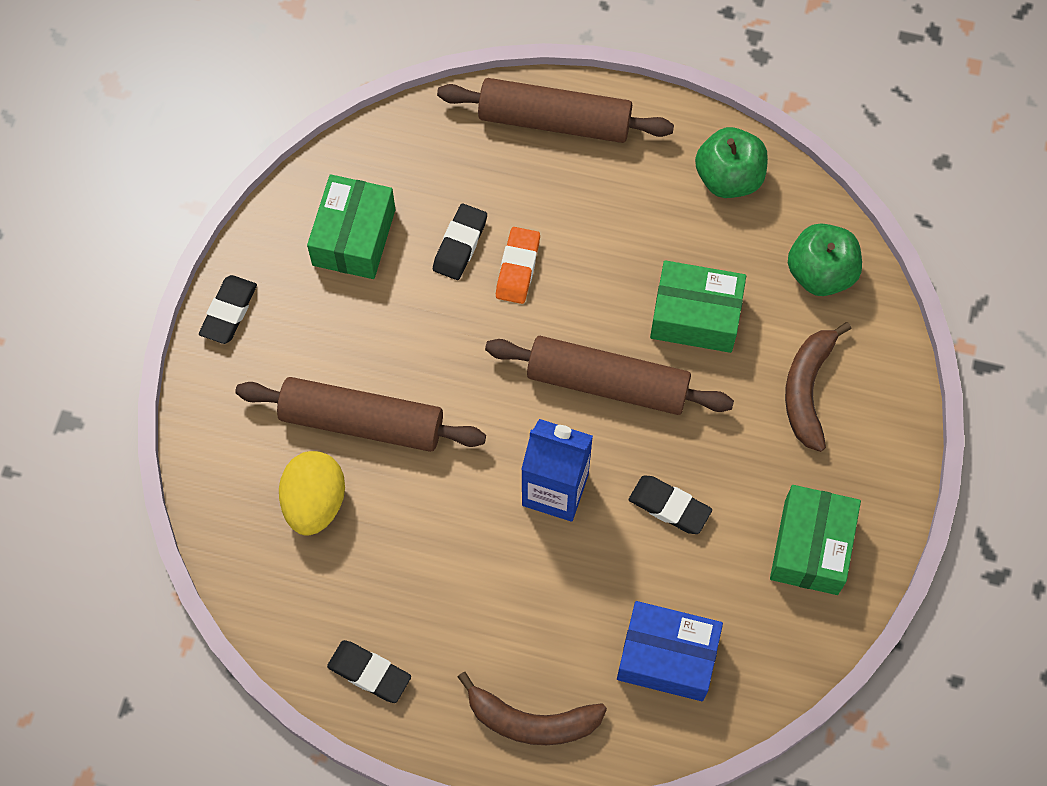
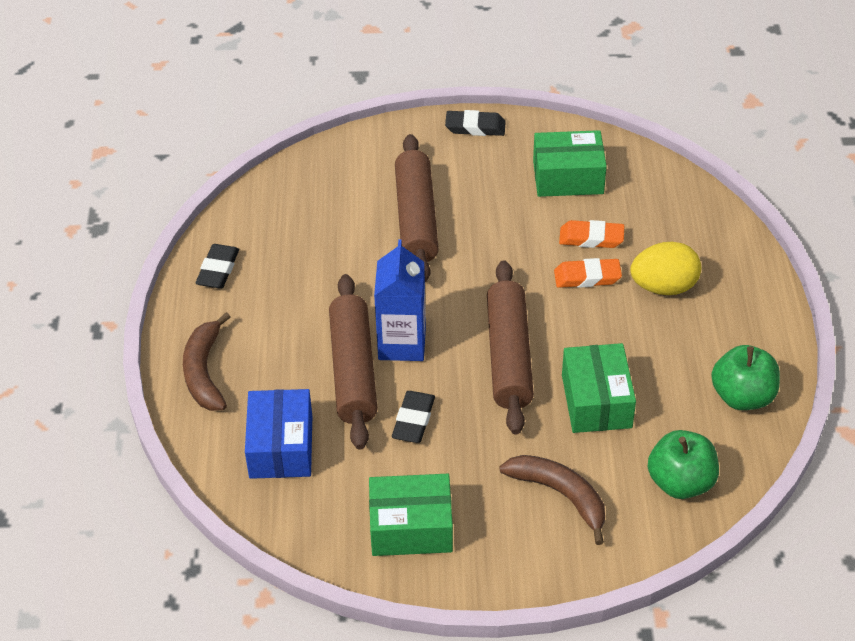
camera: 75 degrees right, 20 degrees down
(315, 502) = (342, 208): yellow egg -> yellow egg (663, 287)
(460, 244) = (591, 238): black eraser -> orange eraser
(554, 121) = (734, 269): brown rolling pin -> brown rolling pin (353, 370)
(807, 390) = (560, 495): brown banana -> brown banana turned 45 degrees clockwise

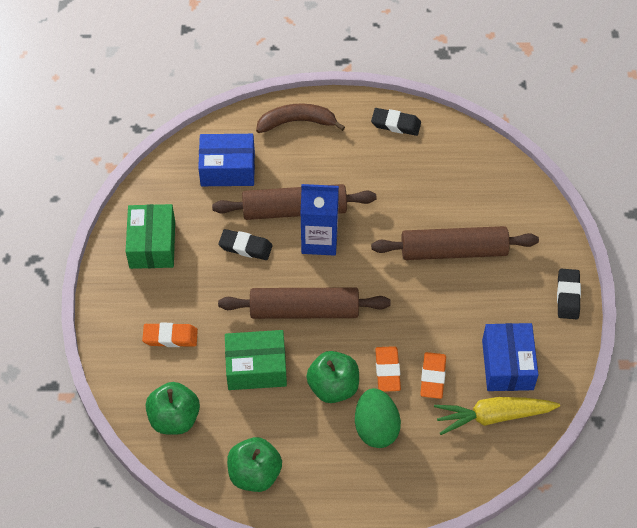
camera: 90 degrees right, 10 degrees up
(560, 495) = (170, 337): brown banana -> orange eraser
(568, 177) = (507, 364): green box -> blue box
(615, 326) = (333, 387): none -> green apple
(634, 190) = (493, 416): none -> yellow carrot
(663, 287) = (376, 428): yellow egg -> green egg

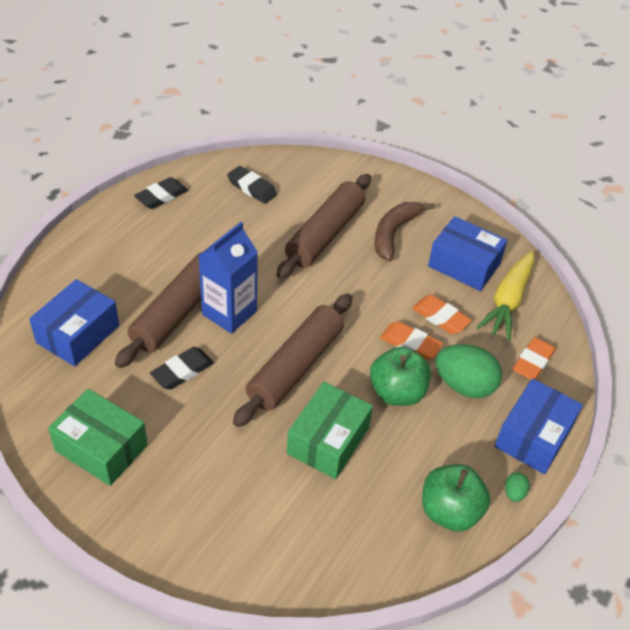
camera: 60 degrees left, 10 degrees down
(170, 337) = (230, 496): orange eraser -> orange eraser (533, 362)
(174, 418) = (333, 549): green apple -> none
(297, 122) = (84, 256): brown banana -> brown banana (394, 233)
(301, 508) = (514, 493): none -> green egg
(364, 498) = (533, 436): none -> blue box
(568, 296) = (427, 196): black eraser -> black eraser (252, 188)

